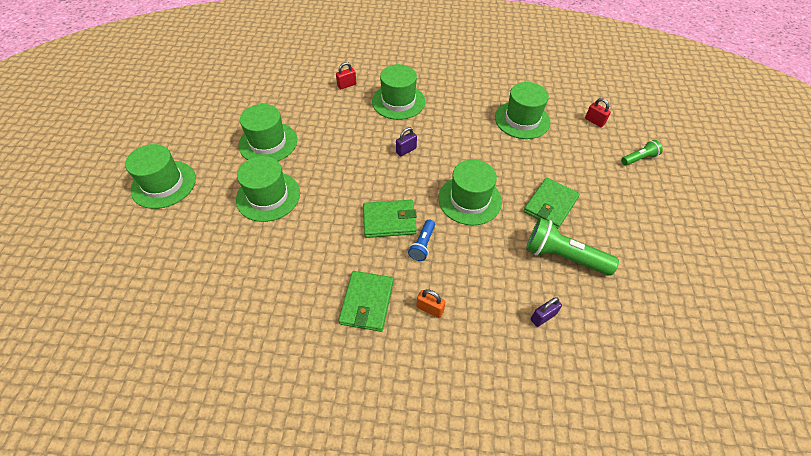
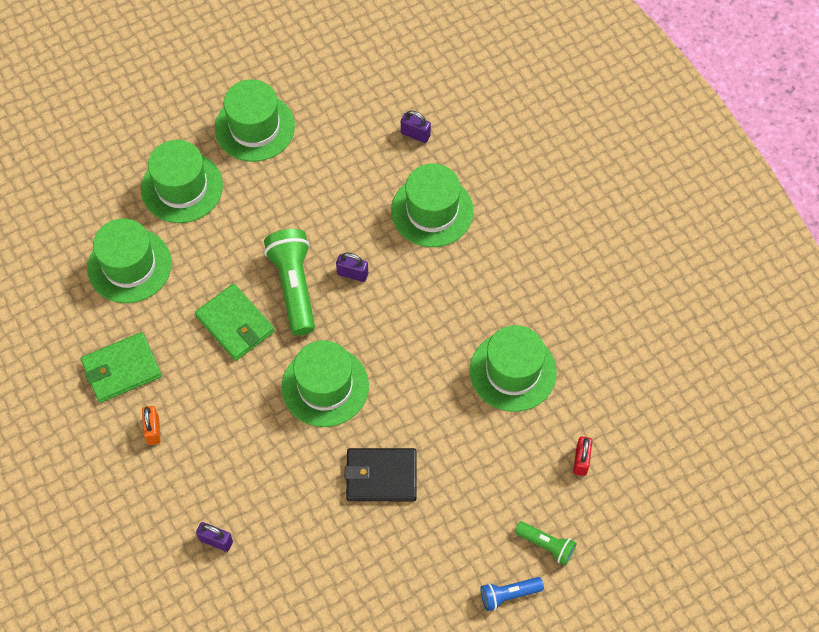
camera: 55 degrees right, 10 degrees up
(164, 184) = (126, 81): green hat -> green hat (129, 265)
(347, 85) = (415, 134): red padlock -> purple padlock
(422, 245) = (226, 376): blue flashlight -> blue flashlight (508, 595)
(550, 205) = (381, 476): green wallet -> black wallet
(563, 256) = (311, 525): green flashlight -> green flashlight (294, 286)

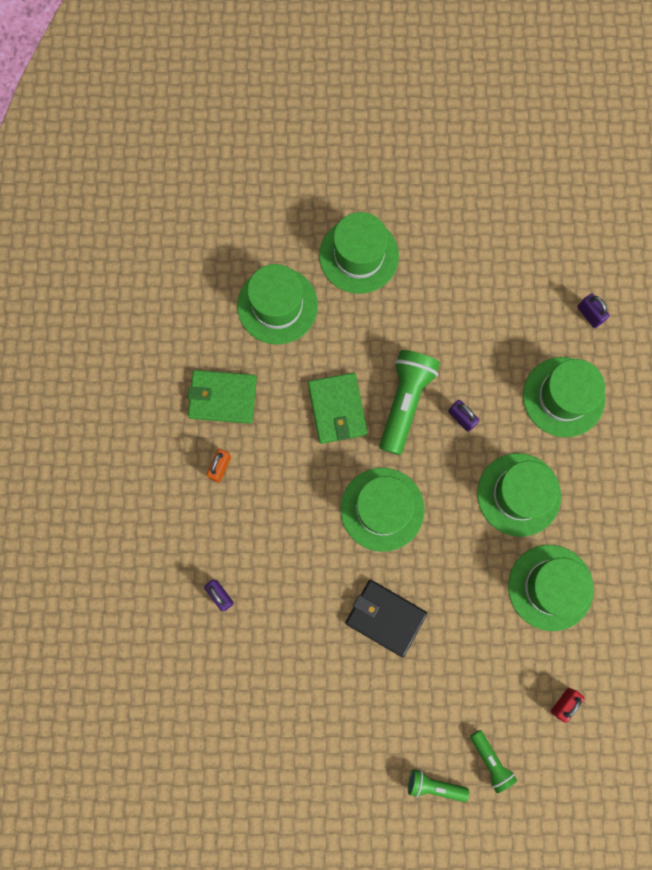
camera: 30 degrees right, 15 degrees up
(254, 127) = (451, 231): green hat -> green hat (518, 494)
(508, 595) = (434, 785): blue flashlight -> green flashlight

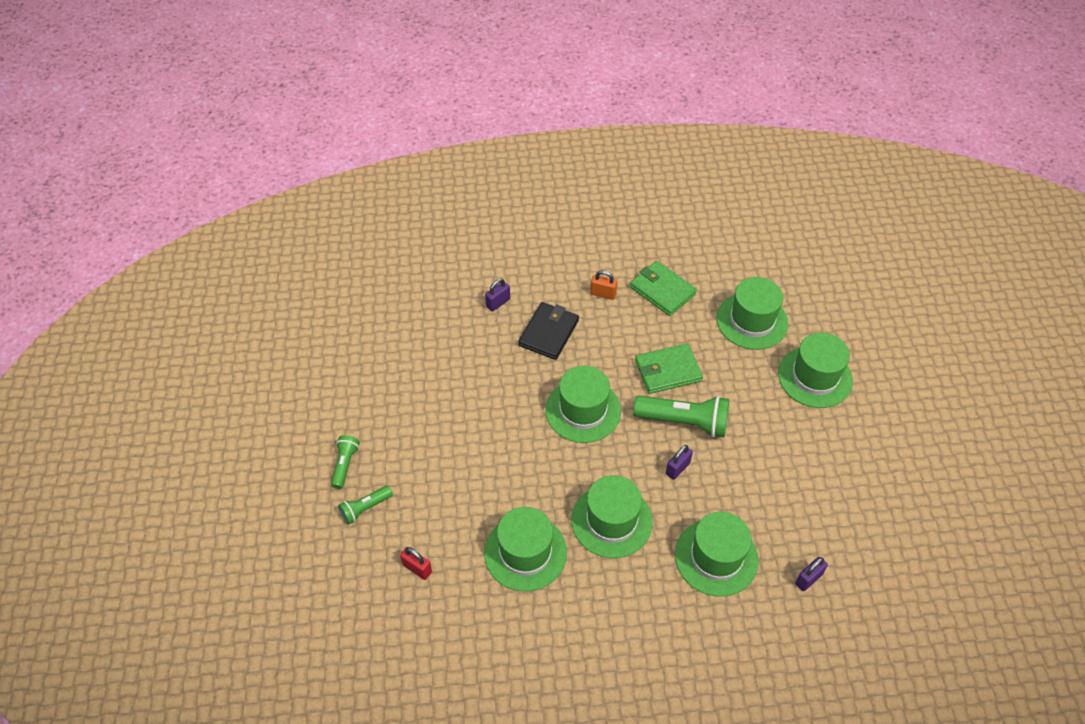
camera: 85 degrees right, 25 degrees down
(222, 398) = (662, 290): green wallet -> green wallet turned 45 degrees counterclockwise
(385, 617) = (487, 419): black wallet -> black wallet (548, 333)

